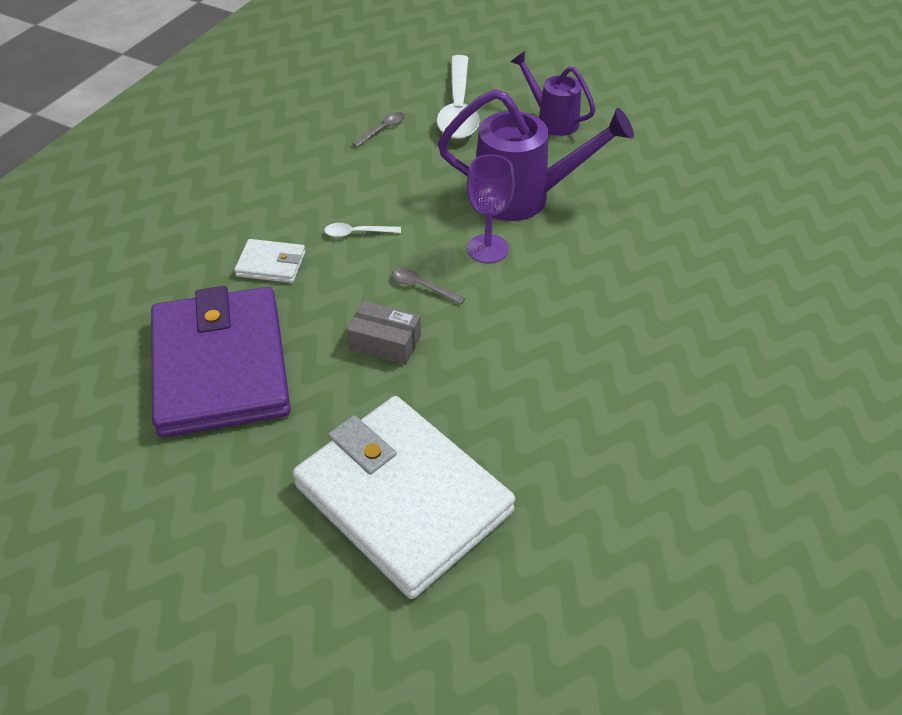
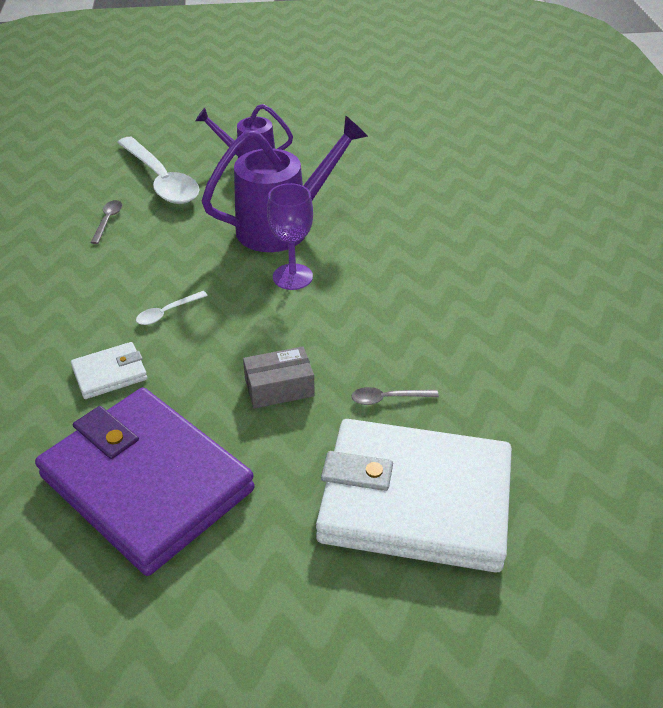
camera: 35 degrees left, 5 degrees down
(422, 287) = (267, 329): grey spoon -> grey spoon (388, 398)

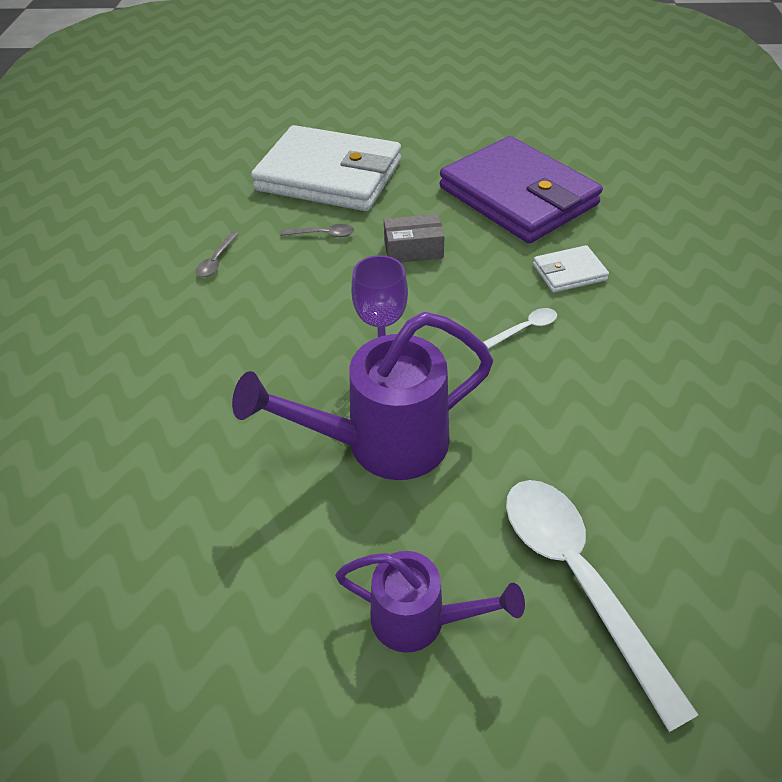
camera: 170 degrees left, 5 degrees up
(108, 221) = (640, 483): grey spoon -> grey spoon (217, 260)

